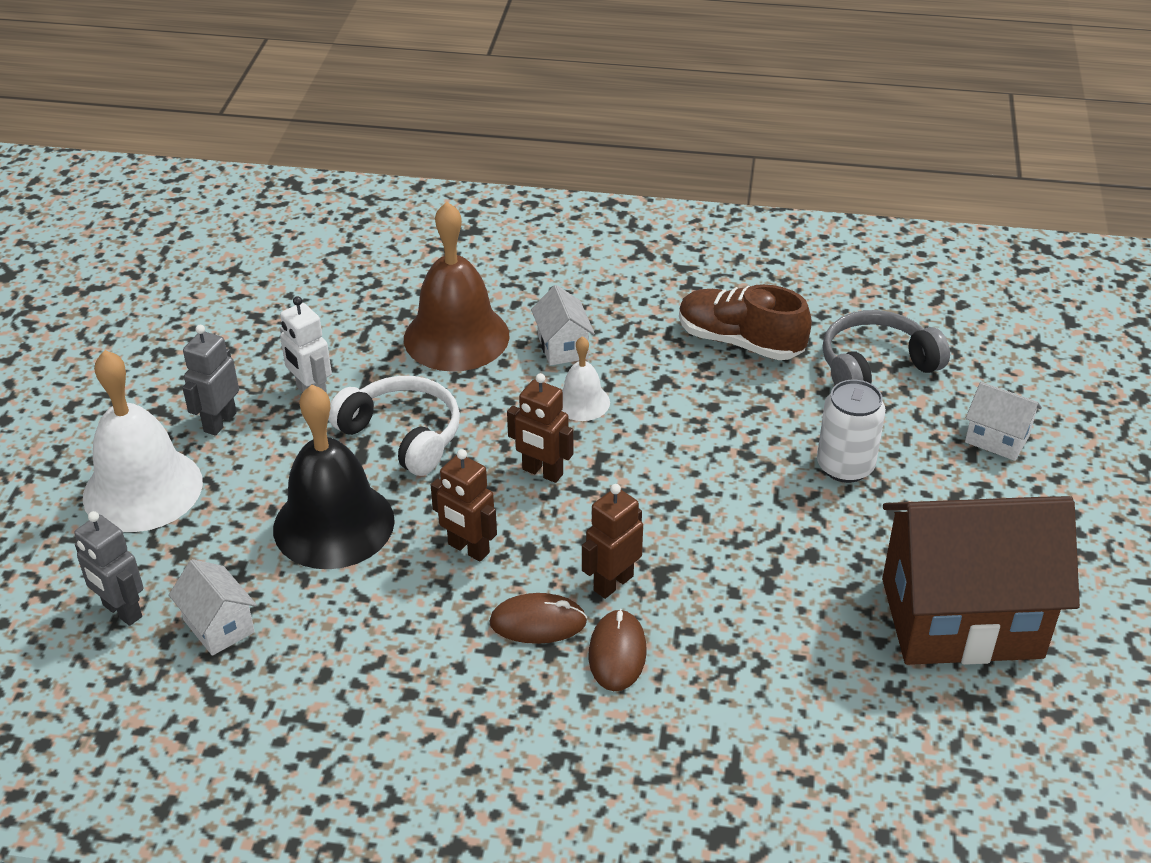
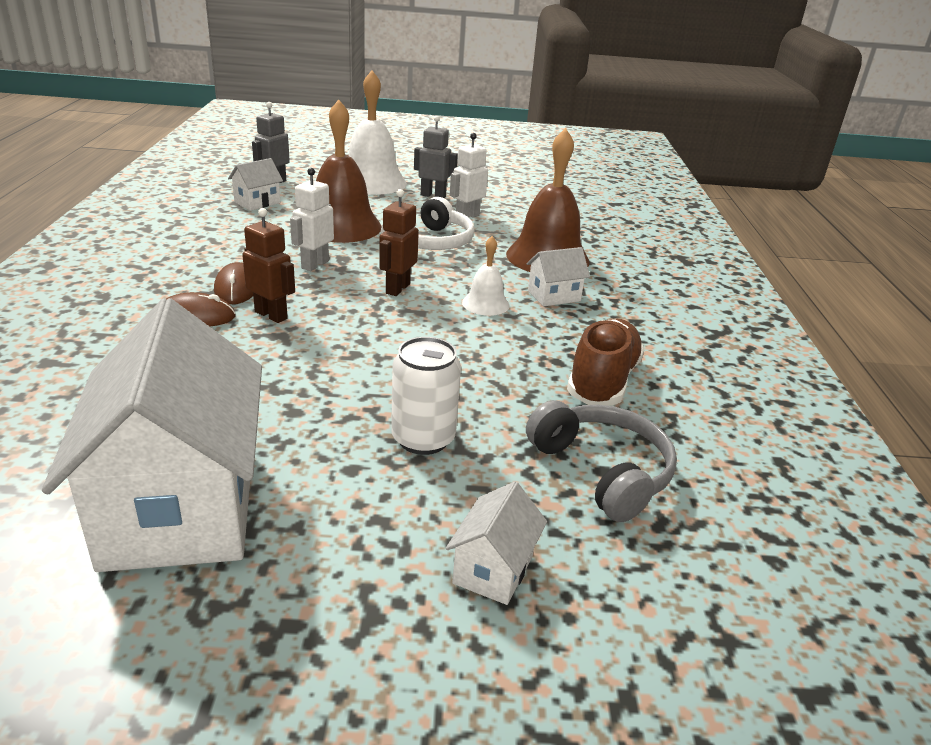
camera: 80 degrees right, 10 degrees down
(333, 524) = (341, 226): black bell -> brown bell
(468, 549) = (314, 264): brown robot -> white robot
(961, 618) = (181, 507): brown house -> white house

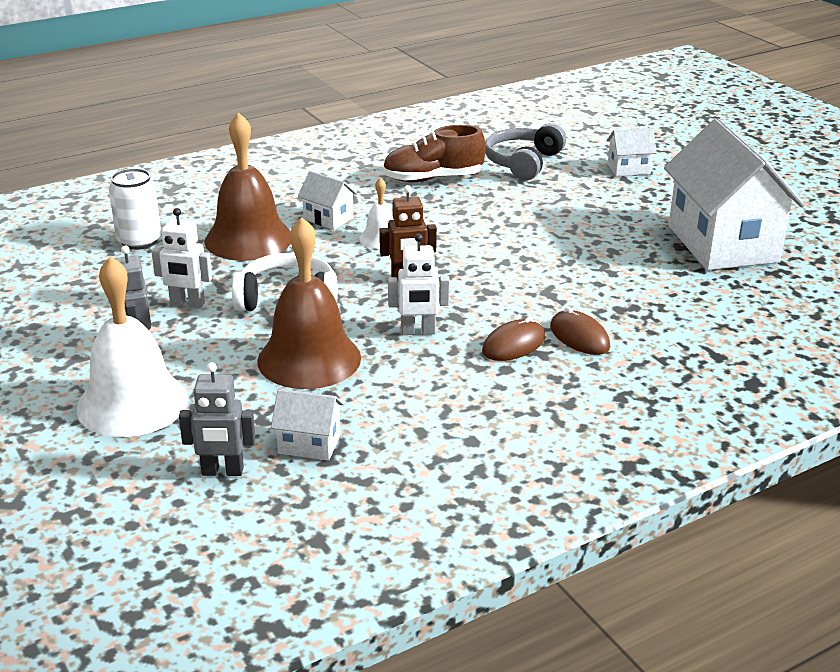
camera: 120 degrees left, 0 degrees up
(181, 507) = (722, 244): white house -> white house turned 60 degrees counterclockwise
(271, 315) = (528, 308): brown robot -> none
(423, 438) = (572, 208): white can -> white can (139, 241)

